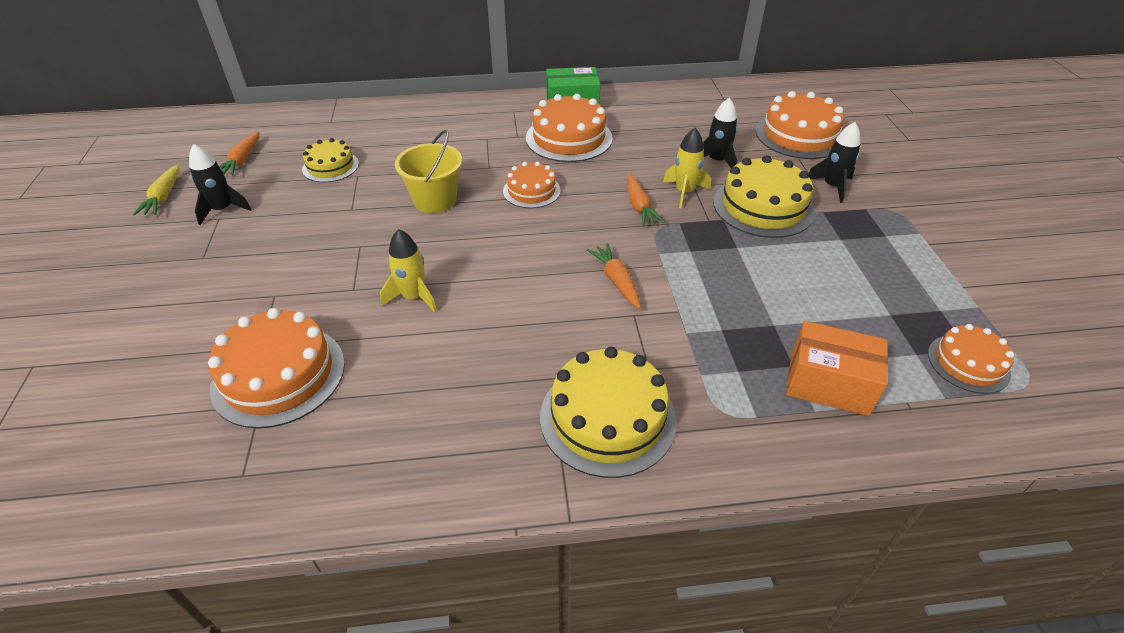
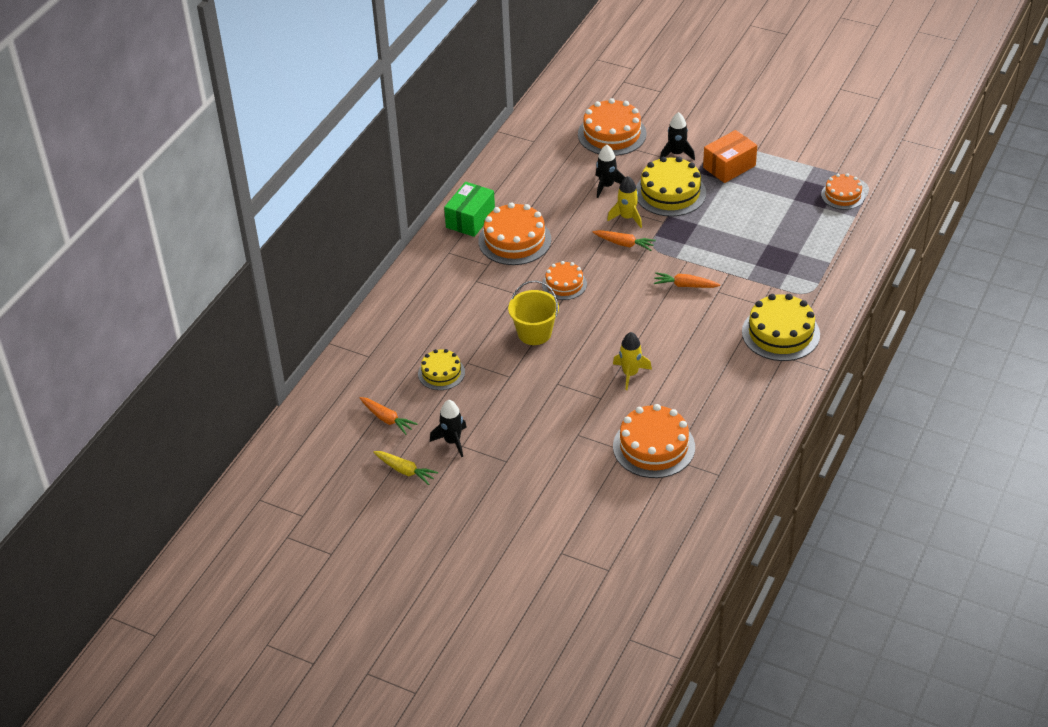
camera: 55 degrees left, 0 degrees up
(828, 383) = (818, 248): orange box -> orange box (729, 166)

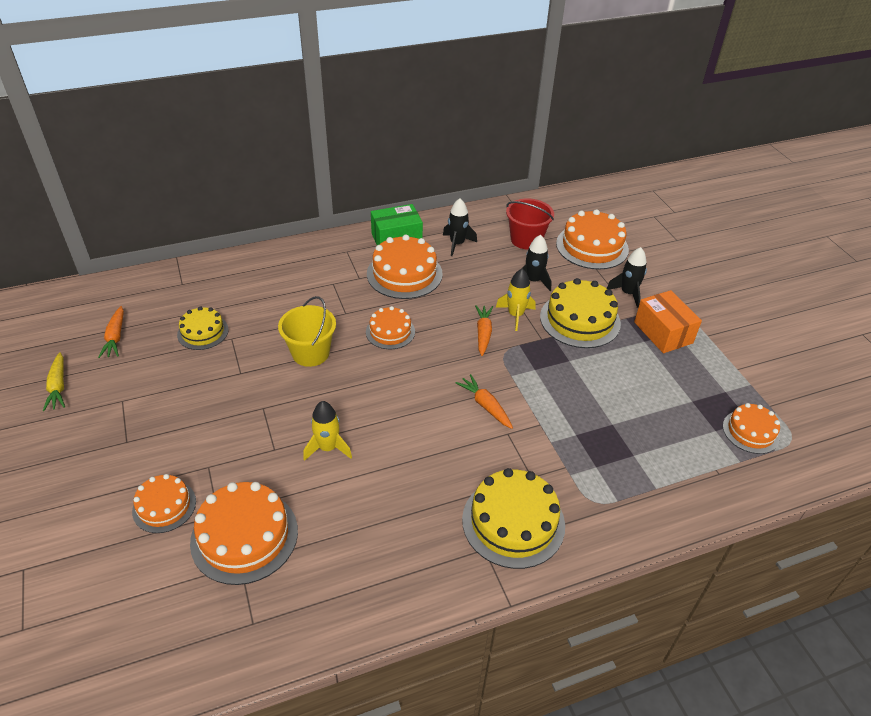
camera: 40 degrees right, 0 degrees up
(452, 441) = (122, 391): black rocket -> black rocket (457, 244)
(561, 158) = (526, 239): none -> red bucket
(586, 469) = (164, 506): none -> orange cake
(624, 244) = (483, 334): orange carrot -> orange carrot turned 150 degrees counterclockwise
(729, 166) = (663, 332): orange box -> orange box turned 60 degrees clockwise

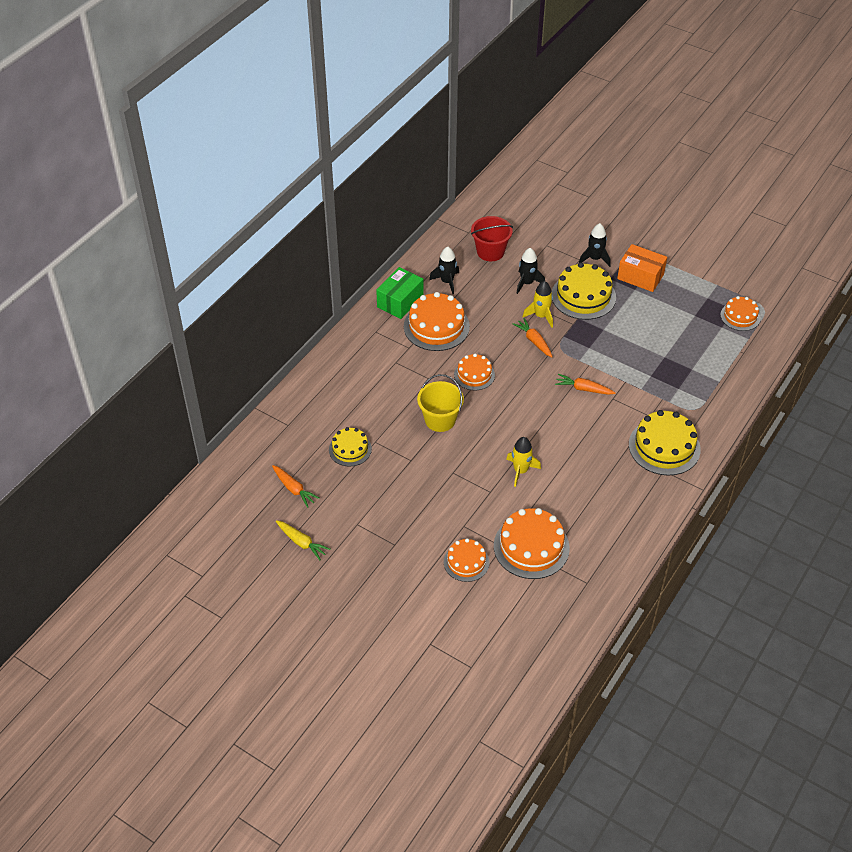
camera: 35 degrees left, 5 degrees up
(592, 246) = (539, 233): orange cake -> none

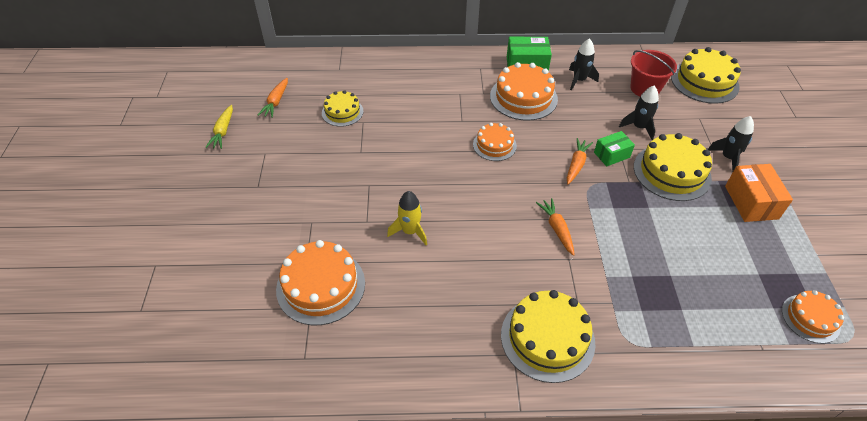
camera: 55 degrees right, 0 degrees up
(440, 420) = (422, 148): yellow bucket -> none
(466, 562) = (269, 245): orange cake -> none
(513, 215) = (704, 81): none -> yellow cake
(541, 316) = (611, 155): yellow rocket -> green box

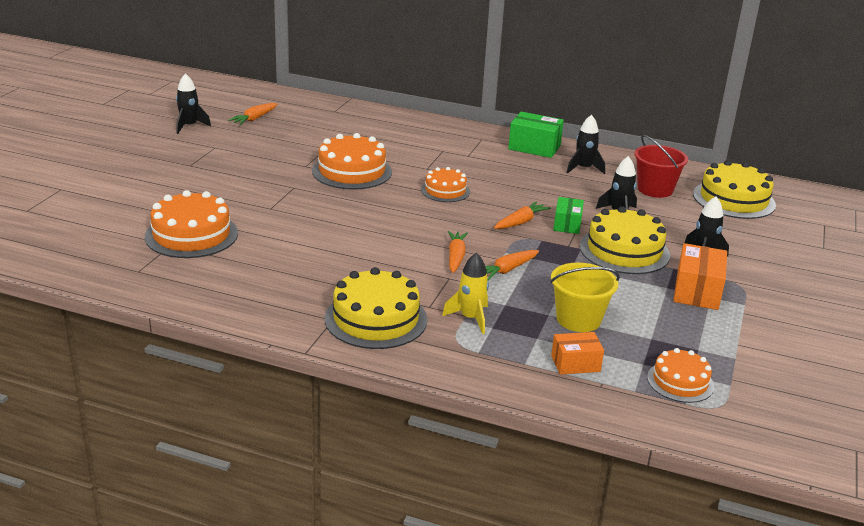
camera: 20 degrees right, 20 degrees down
(223, 131) = (189, 126): yellow carrot -> black rocket
(342, 112) = (312, 138): yellow cake -> none
(410, 231) = (305, 223): yellow rocket -> yellow rocket (470, 318)
(523, 97) = (509, 167): orange cake -> orange cake (352, 171)
(605, 230) = (507, 270): none -> orange carrot
(611, 155) = (567, 224): green box -> green box turned 75 degrees counterclockwise
(695, 272) = (578, 319): none -> yellow bucket
(728, 329) = (575, 363): none -> orange box

